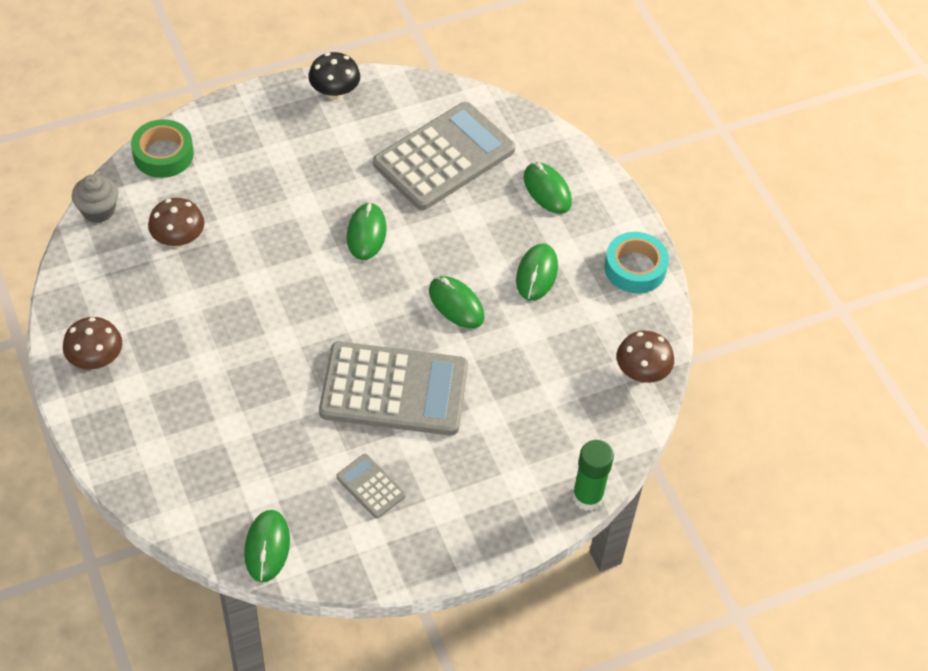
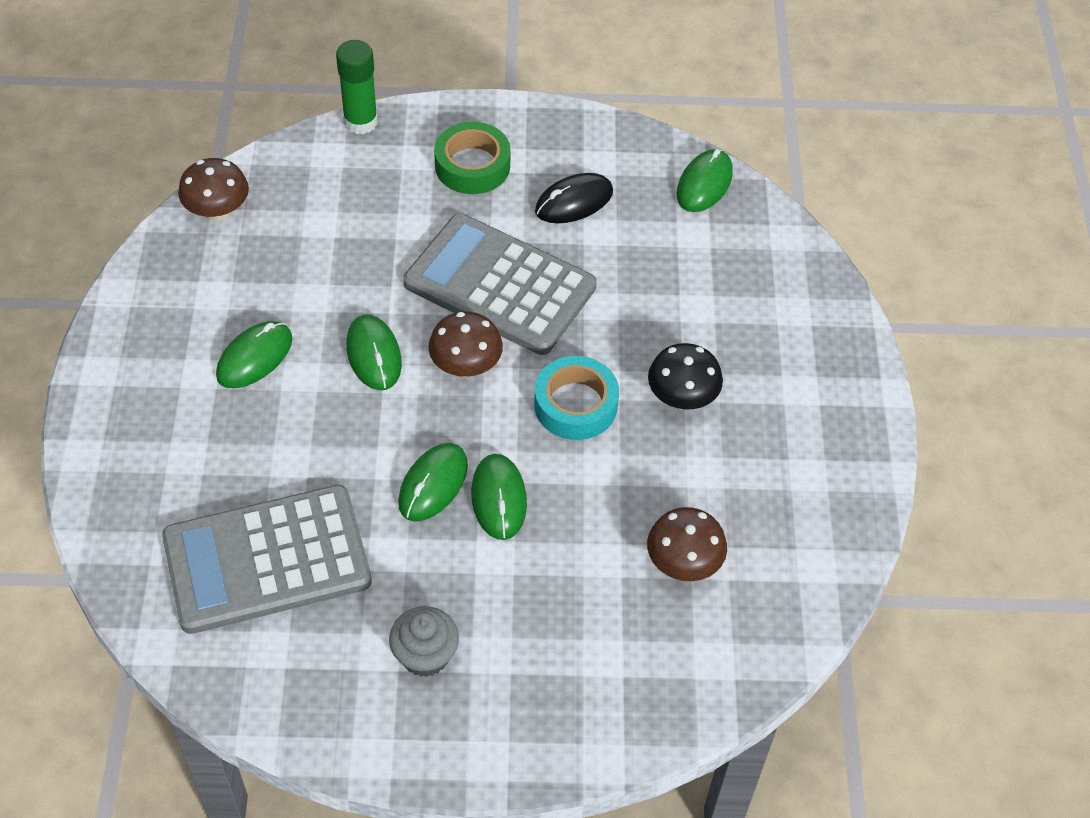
camera: 155 degrees left, 0 degrees up
(96, 359) = (834, 437): brown mushroom -> brown mushroom (466, 366)
(98, 210) = (781, 649): grey cupcake -> grey cupcake (425, 655)
(163, 154) = (661, 712): green tape -> green tape (472, 166)
(334, 92) = (362, 731): black mushroom -> black mushroom (682, 398)
(370, 486) = (574, 202): grey calculator -> black mouse
(547, 190) = (164, 461): green mouse -> green mouse (499, 498)
(635, 268) = (134, 323): turquoise tape -> turquoise tape (575, 405)

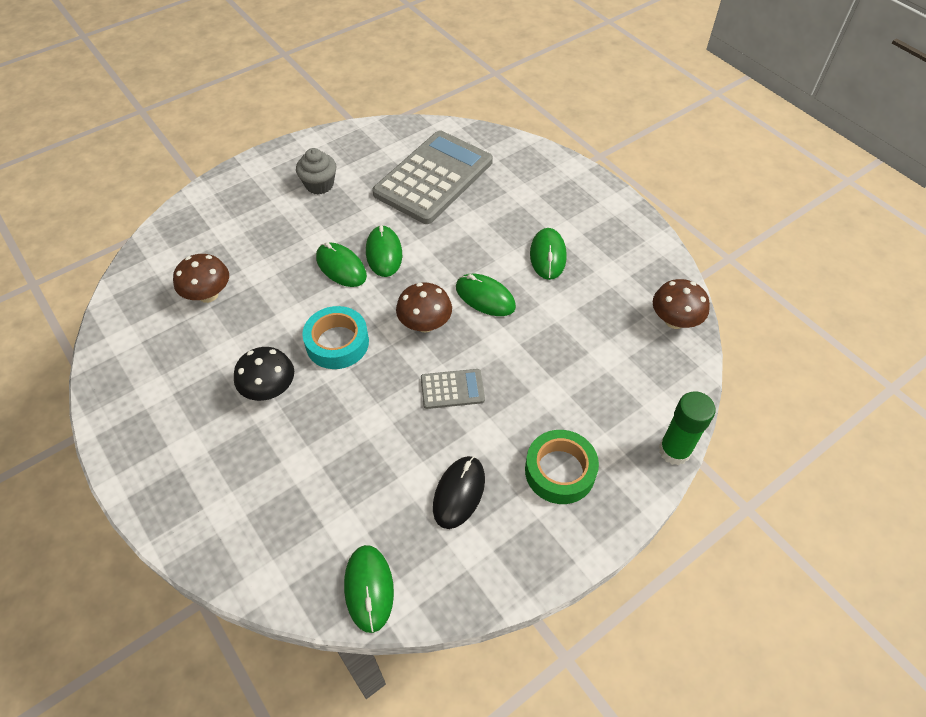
camera: 145 degrees right, 0 degrees up
(499, 285) = (452, 389): grey calculator -> grey calculator, size x0.44

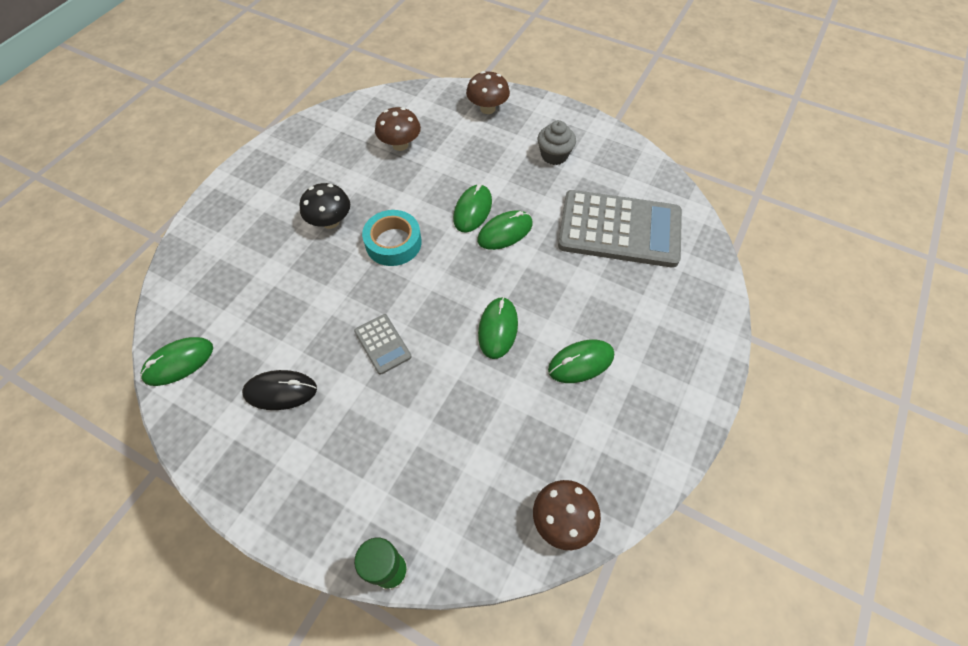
camera: 65 degrees right, 5 degrees up
(425, 324) = (443, 295): brown mushroom -> brown mushroom (487, 108)
(560, 471) = (329, 466): green tape -> none

